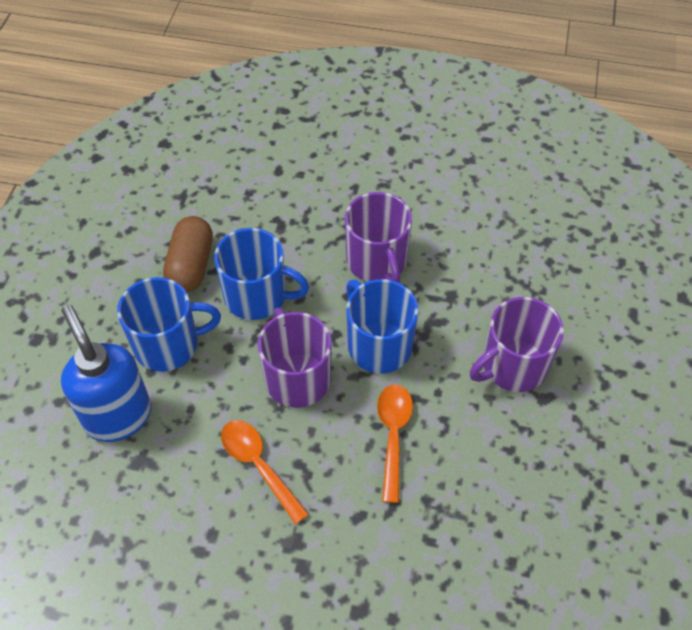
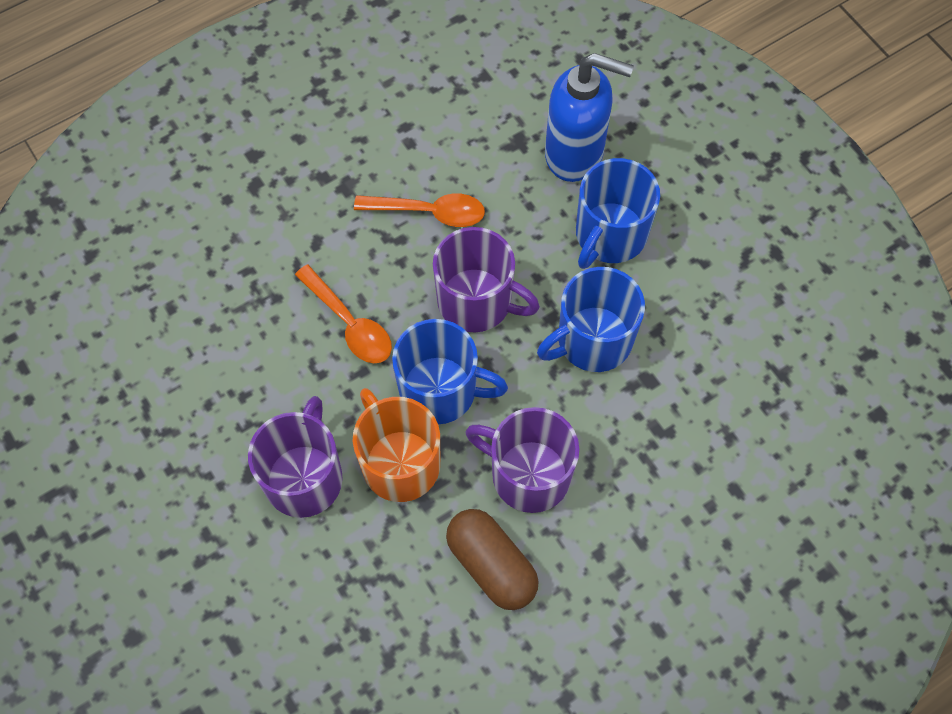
camera: 135 degrees right, 10 degrees up
(191, 266) = (682, 315): brown capsule -> brown capsule (491, 565)
(445, 327) = (399, 462): none -> orange mug

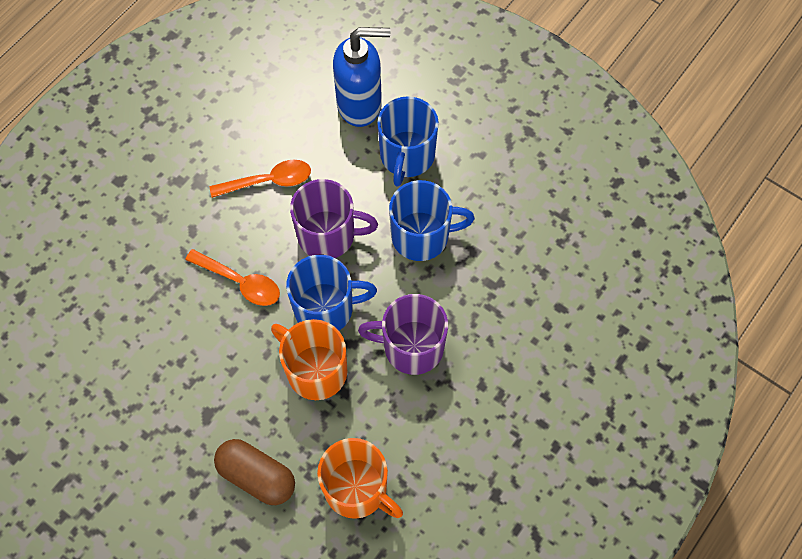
camera: 20 degrees left, 0 degrees up
(304, 477) = (249, 405): purple mug -> none
(396, 628) = (357, 489): none -> orange mug
(491, 565) = (409, 420): brown capsule -> brown capsule (257, 476)
(592, 340) = (422, 236): blue mug -> blue mug turned 135 degrees counterclockwise

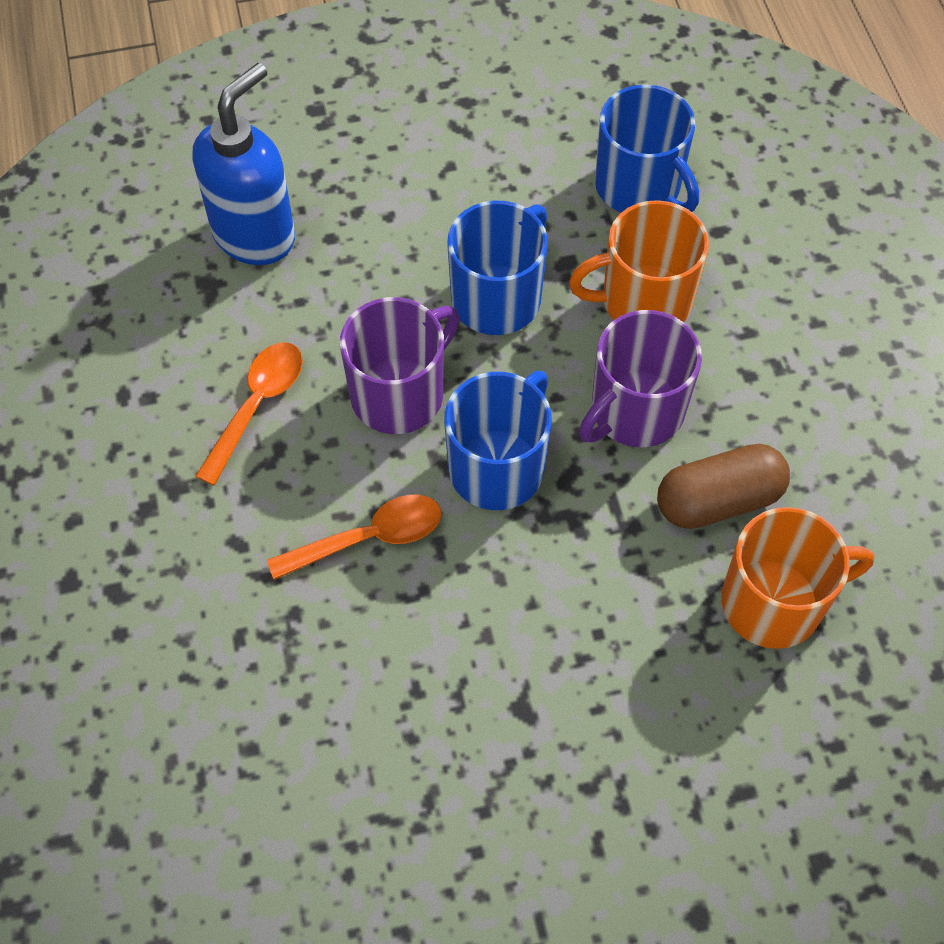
camera: 50 degrees left, 5 degrees down
(257, 476) = (662, 709): brown capsule -> brown capsule (718, 500)
(315, 370) = (573, 538): orange mug -> orange mug (643, 301)
(407, 156) = (375, 238): blue mug -> blue mug (639, 187)

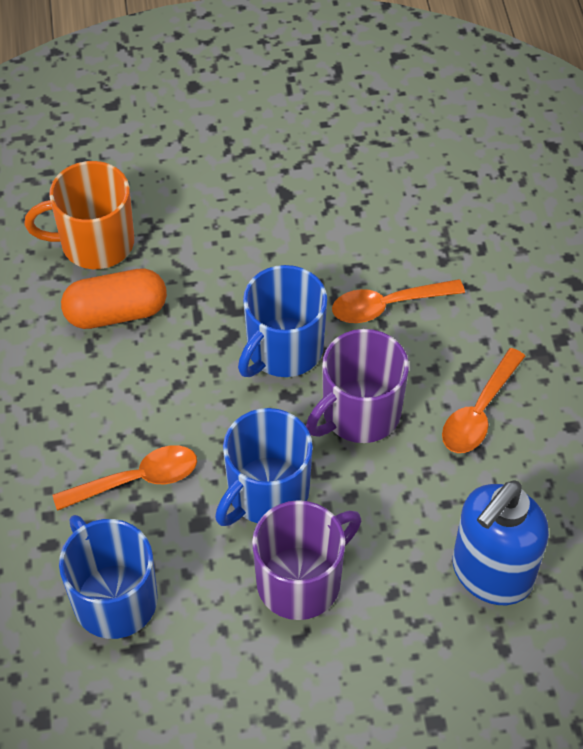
camera: 175 degrees left, 5 degrees down
(635, 411) = (165, 384): purple mug -> purple mug (301, 580)
(643, 301) = (137, 480): orange mug -> orange spoon
(718, 500) = (116, 312): brown capsule -> orange capsule

